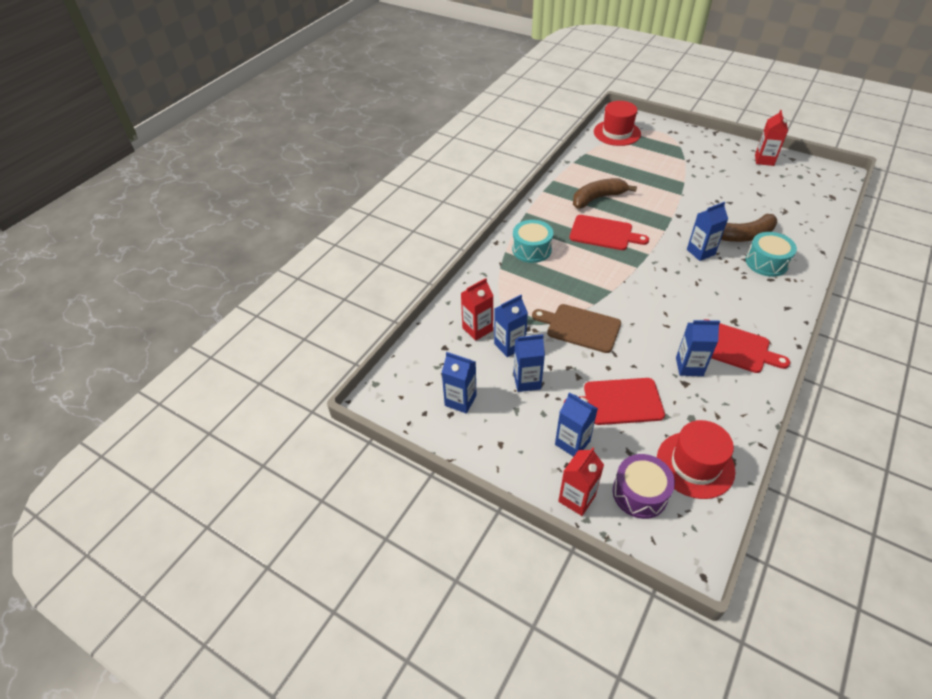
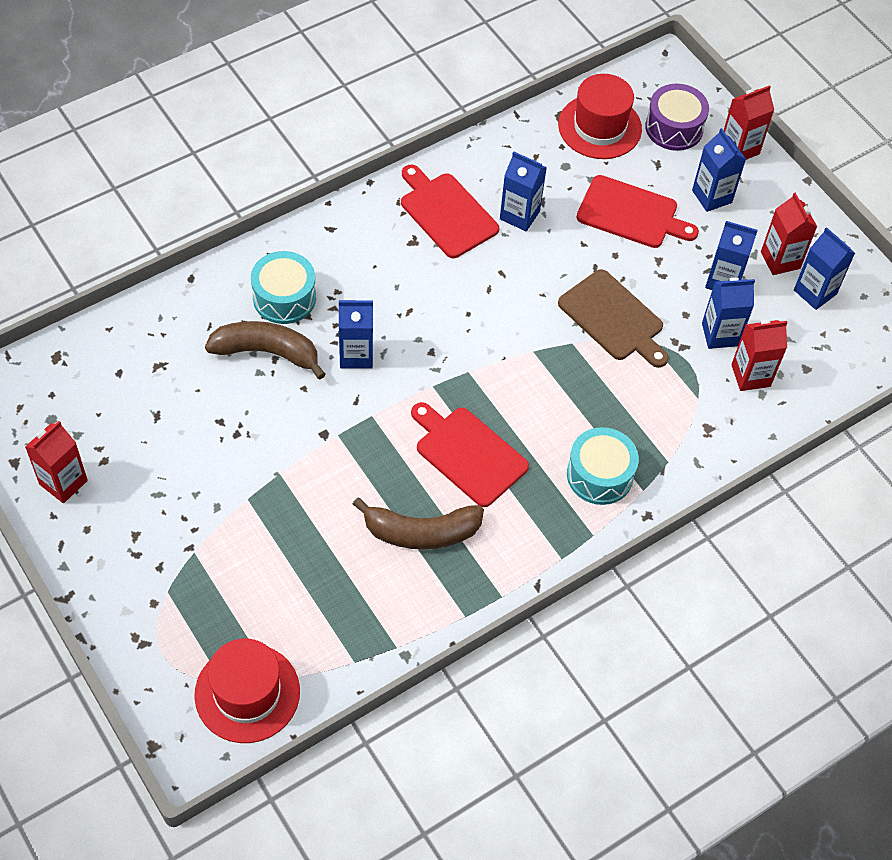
camera: 160 degrees left, 10 degrees up
(496, 414) = (780, 260): none -> red carton

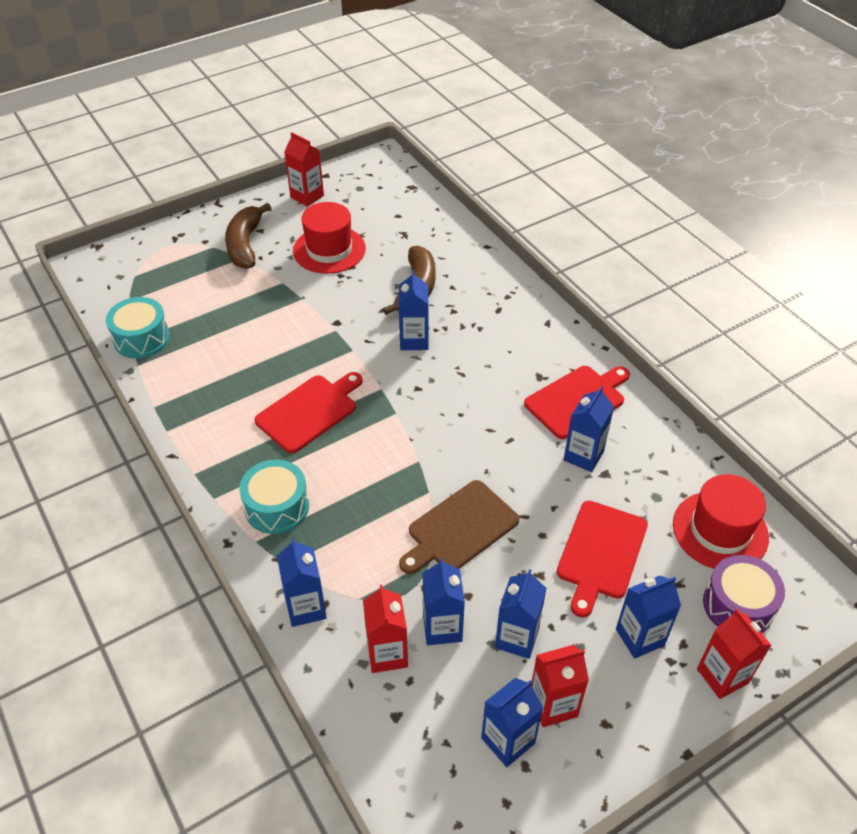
camera: 95 degrees right, 10 degrees down
(247, 693) = (123, 287): red hat -> red hat (329, 250)
(284, 297) = (471, 297): turquoise drum -> turquoise drum (141, 338)
(421, 532) = (237, 380): brown banana -> brown banana (245, 245)
(713, 441) = (306, 608): none -> blue carton

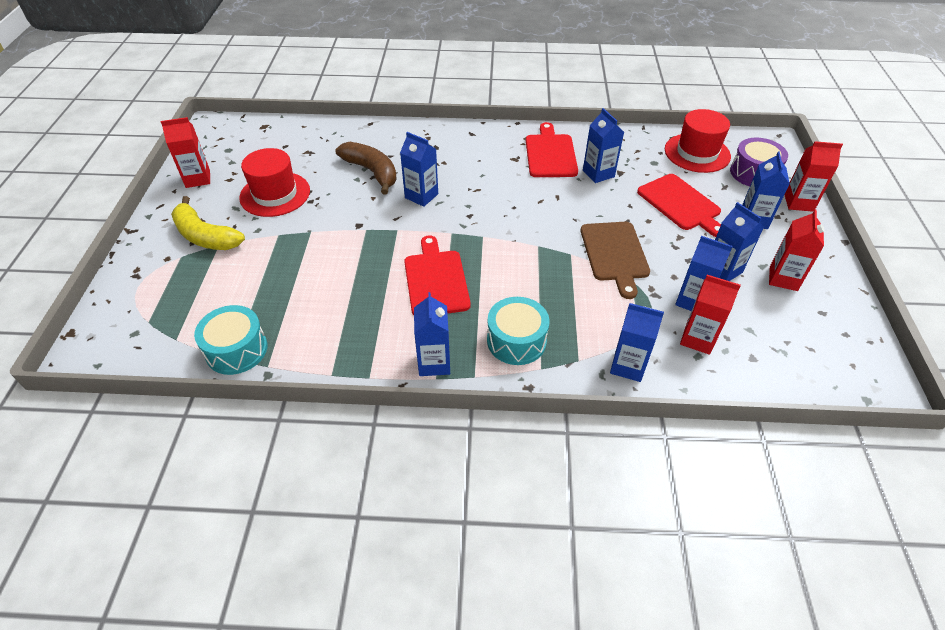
camera: 55 degrees left, 0 degrees up
(245, 245) = (205, 236): brown banana -> yellow banana
(508, 740) = (800, 311): blue carton -> blue carton (434, 363)

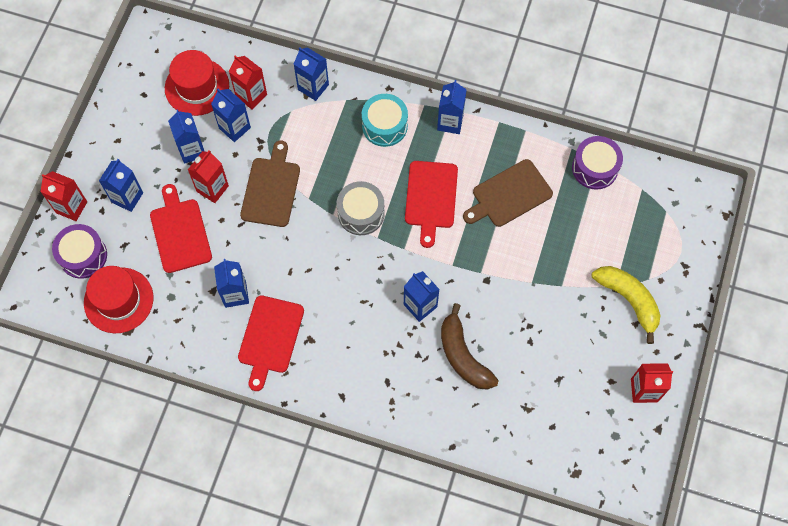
camera: 165 degrees left, 20 degrees up
(236, 350) = (595, 168): turquoise drum -> purple drum
(275, 194) = (564, 345): red hat -> red hat (197, 87)
(344, 301) = (509, 195): none -> brown cutting board
(508, 252) = (361, 213): none -> grey drum
(783, 278) = (149, 131): red carton -> red carton (212, 188)

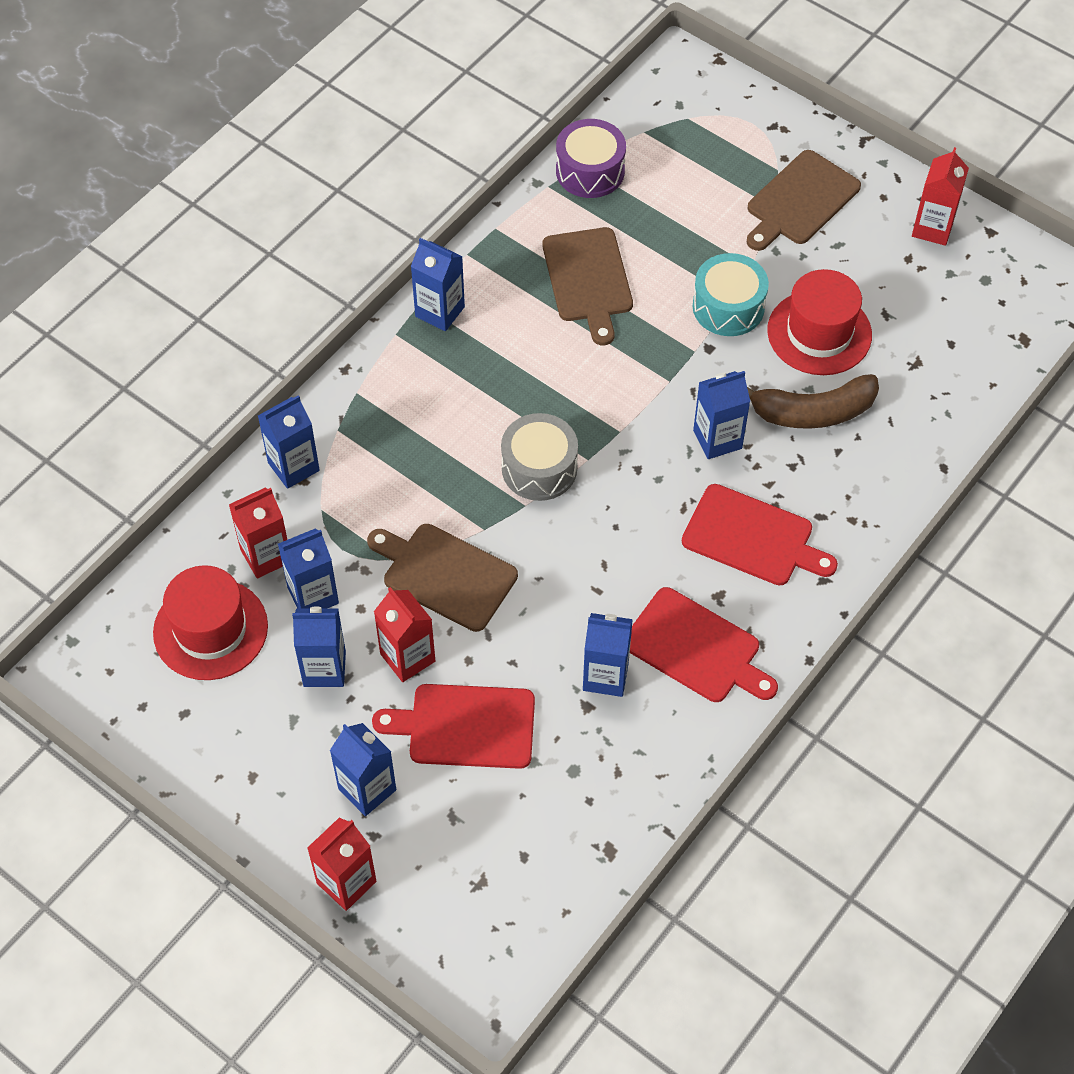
camera: 70 degrees left, 10 degrees down
(83, 256) = (446, 886): purple drum -> none
(118, 300) = (549, 851): red hat -> red hat (819, 333)
(384, 126) = (407, 394): turquoise drum -> turquoise drum (728, 307)
(431, 198) = (552, 373): red cutting board -> red cutting board (752, 537)
(628, 300) = (800, 201): yellow banana -> brown cutting board

